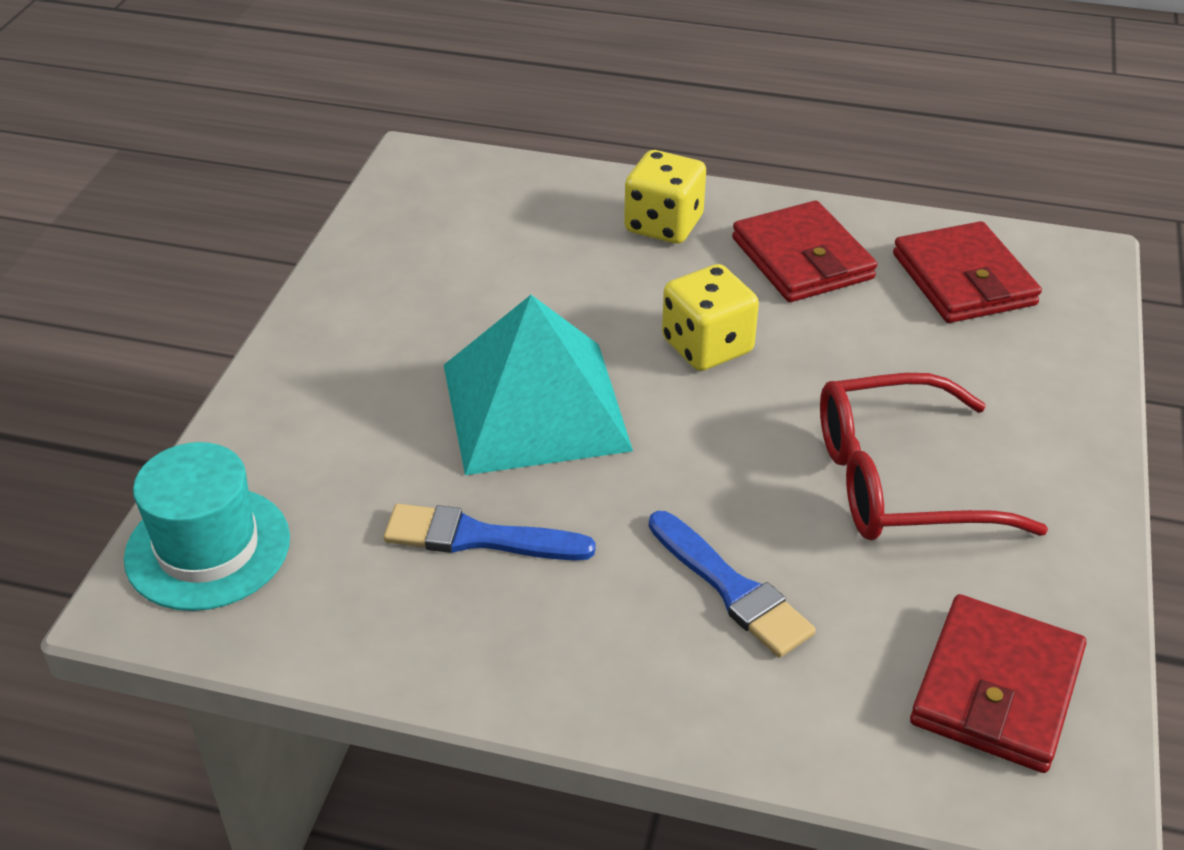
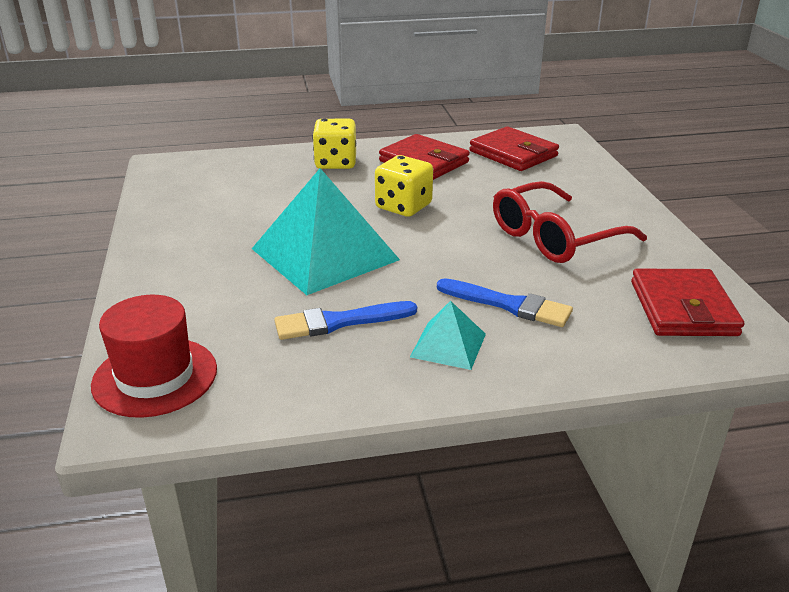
camera: 25 degrees left, 10 degrees down
(208, 548) = (155, 376): turquoise hat -> red hat
(596, 630) = (448, 345): none -> turquoise pyramid

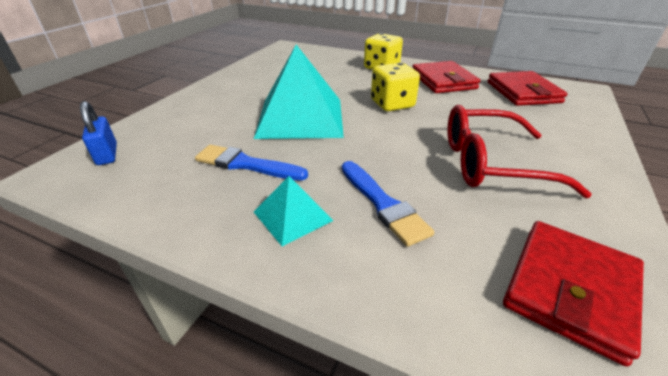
camera: 35 degrees right, 5 degrees up
(155, 376) = (107, 154): red hat -> blue padlock

